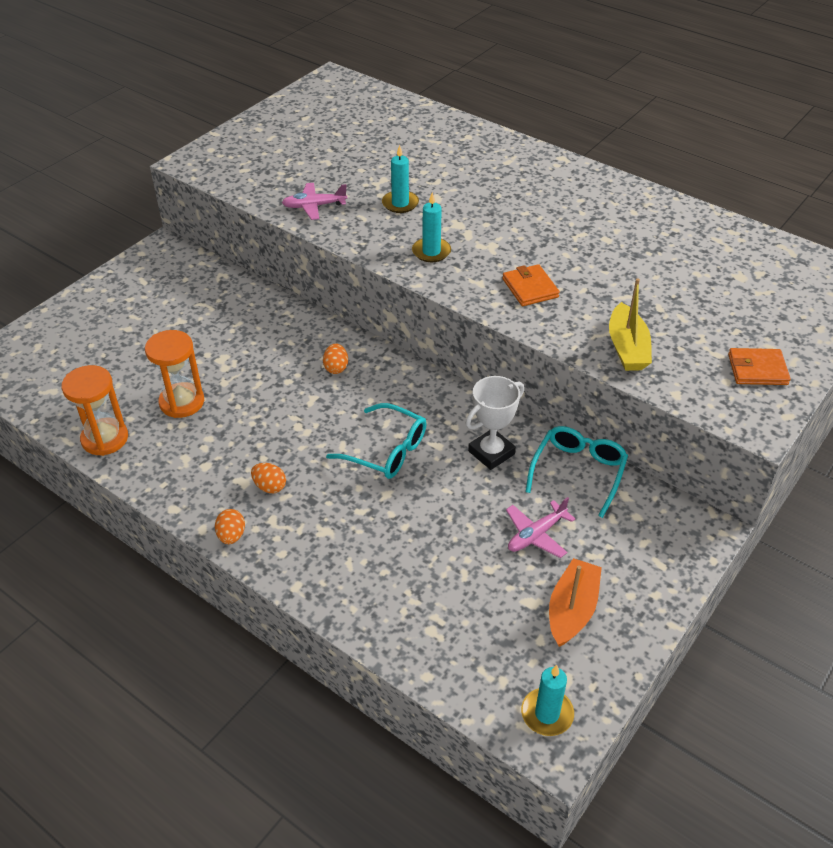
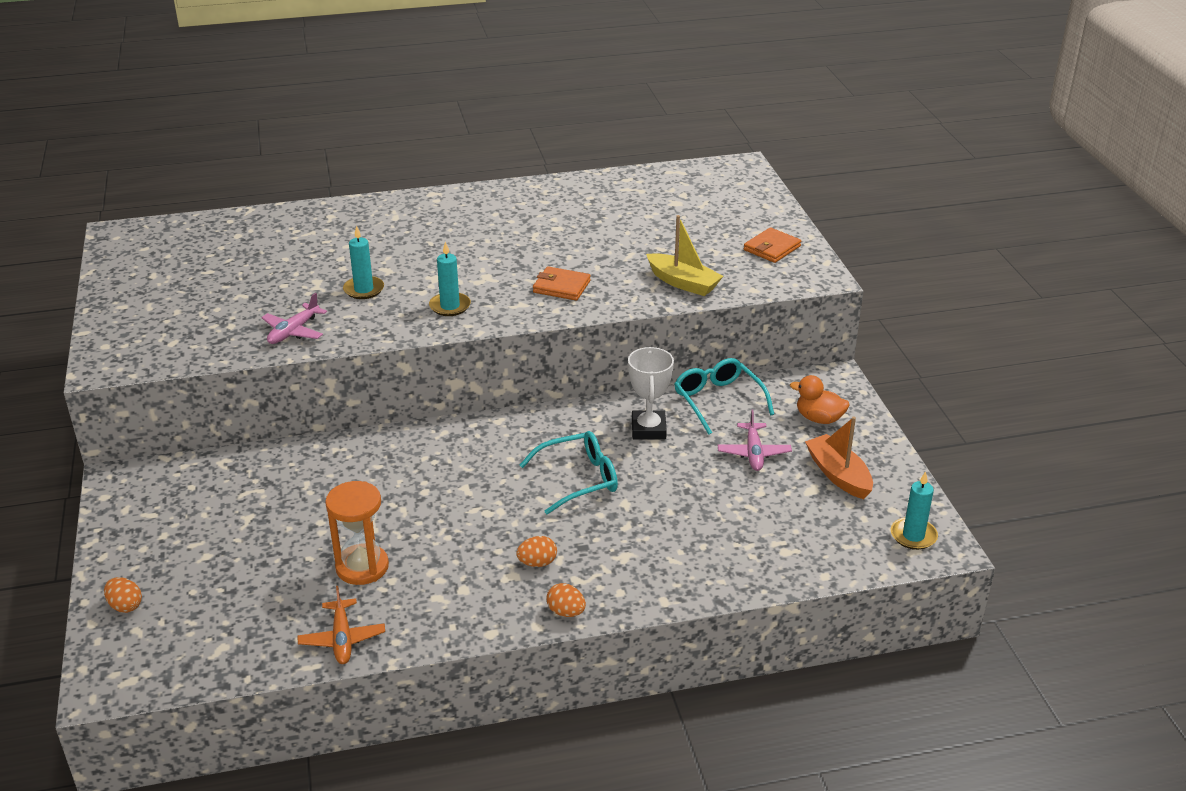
camera: 50 degrees left, 10 degrees down
(105, 438) = (342, 639): orange hourglass -> orange plane
(336, 368) = (447, 457): orange egg -> orange egg (125, 606)
(635, 551) = (819, 419): none -> orange duck

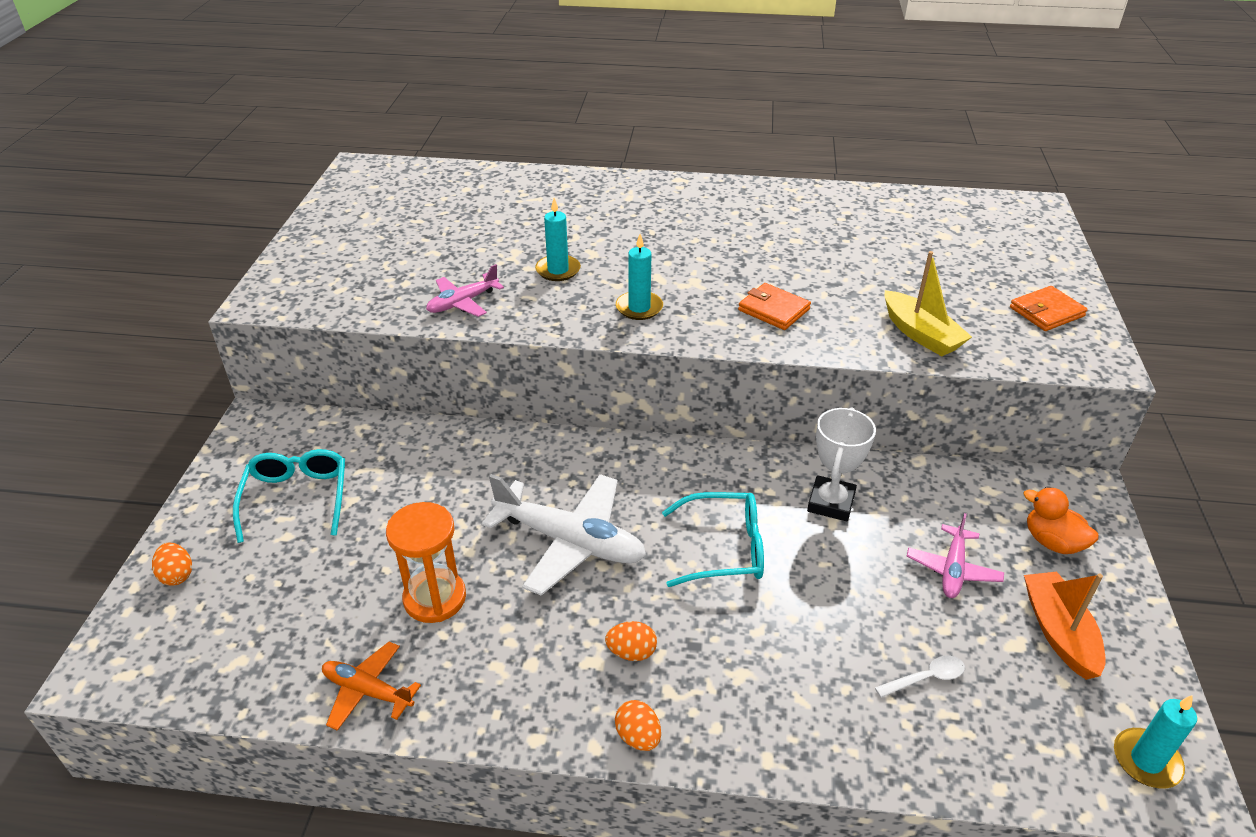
camera: 20 degrees right, 5 degrees up
(342, 639) = (367, 691): orange plane -> orange plane turned 105 degrees clockwise
(453, 503) = (570, 541): none -> white plane
(718, 401) = (928, 485): turquoise glasses -> turquoise glasses (297, 498)
(756, 525) = (926, 678): none -> white spoon

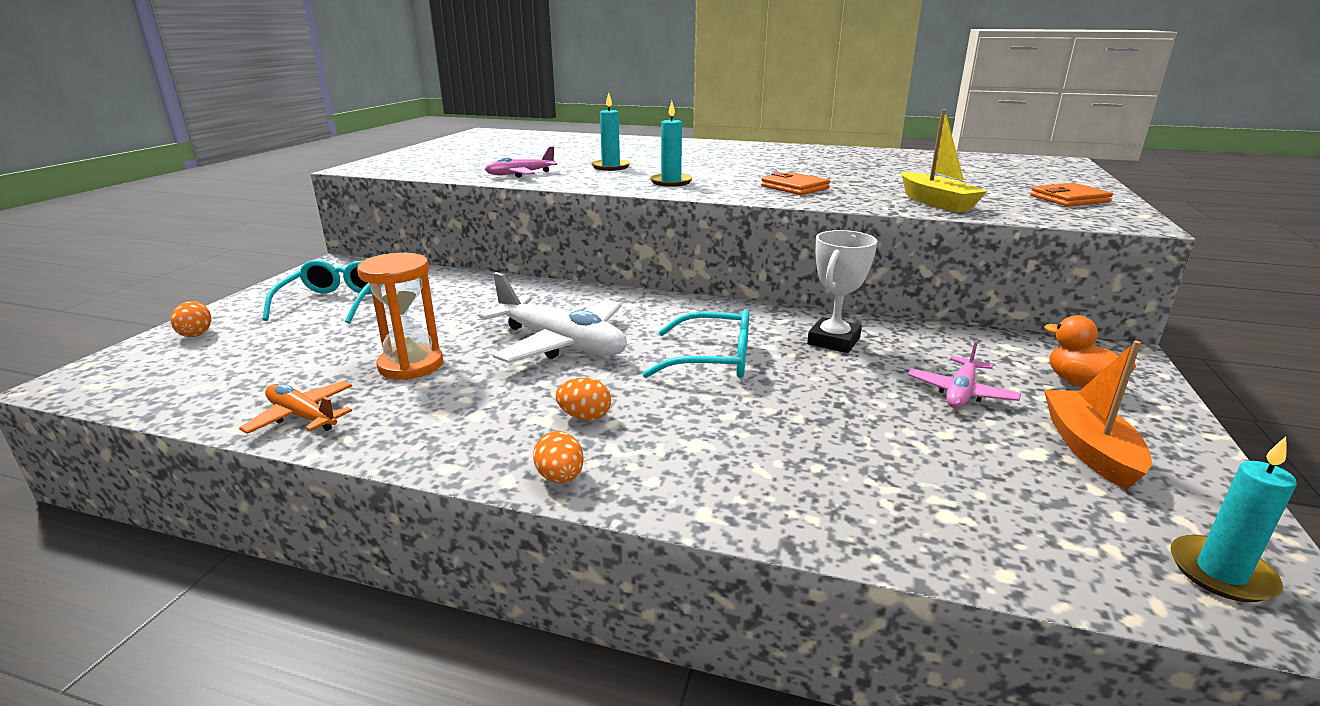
camera: 10 degrees right, 15 degrees down
(926, 678) = (917, 468): white spoon -> none

